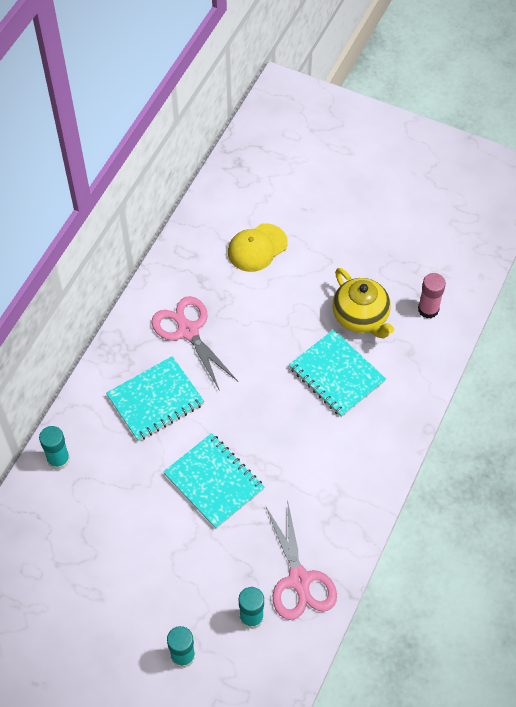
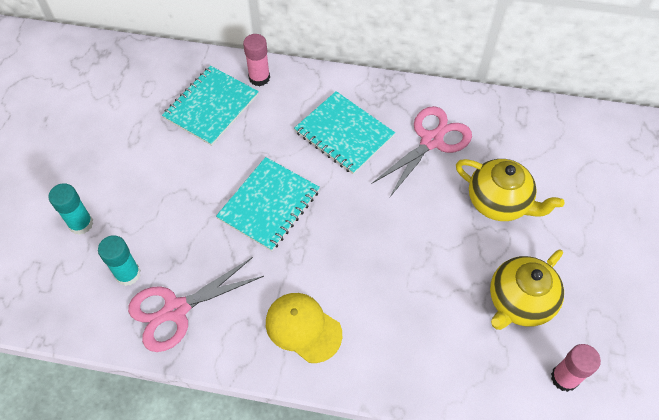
camera: 75 degrees right, 0 degrees up
(58, 460) = (259, 78): turquoise glue stick -> pink glue stick
(257, 248) = (560, 177): yellow cap -> yellow cap (303, 328)
(267, 300) = (499, 202): none -> yellow teapot
(336, 374) = (433, 292): turquoise notebook -> turquoise notebook (211, 107)

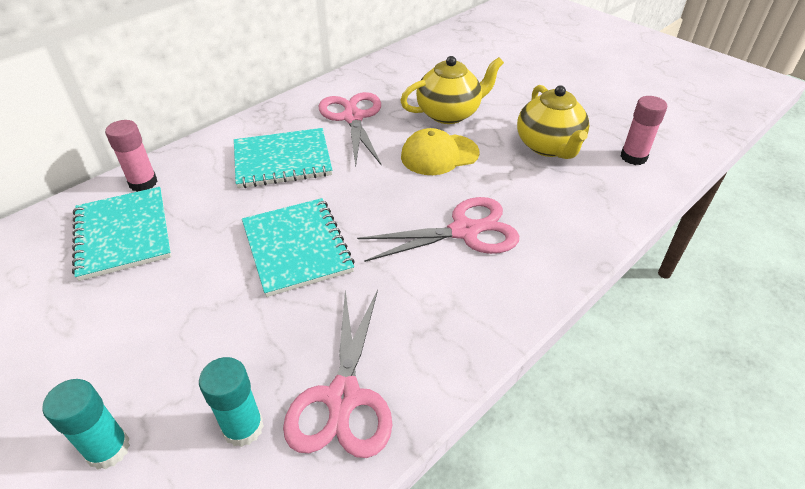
camera: 55 degrees left, 15 degrees down
(303, 328) = (463, 291): yellow cap -> yellow cap (439, 155)
(362, 295) = (464, 231): none -> pink scissors

